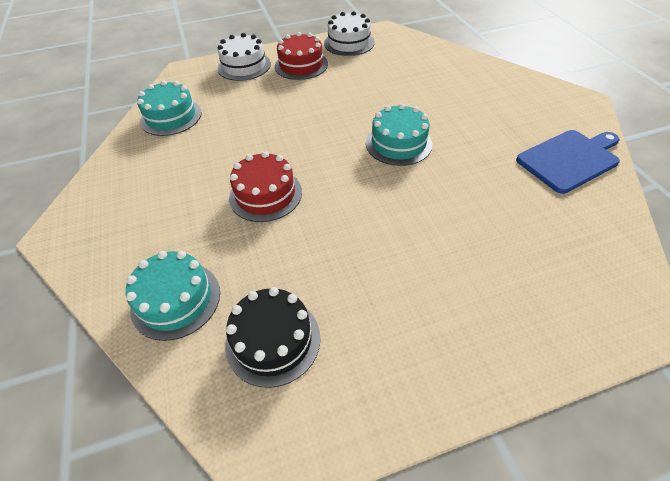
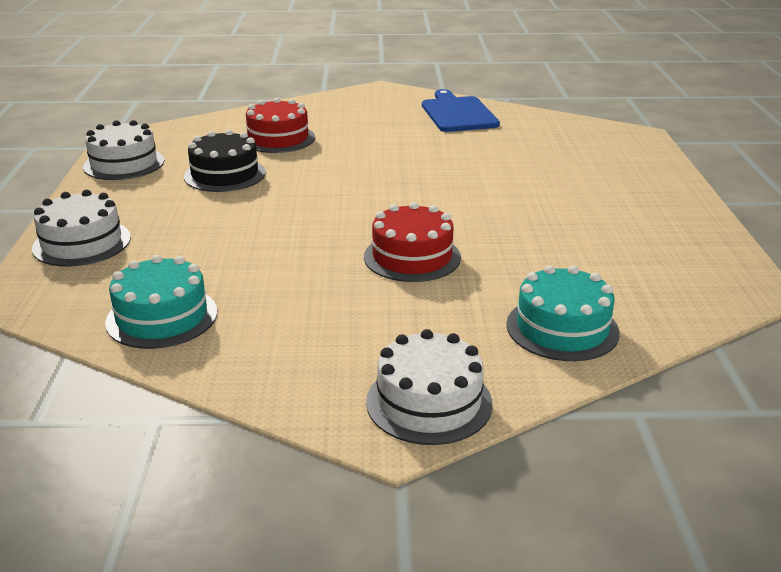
camera: 75 degrees left, 20 degrees down
(85, 243) = (429, 402): none -> white cake
(273, 340) = (630, 275): black cake -> black cake (225, 174)
(301, 65) = (139, 201): red cake -> red cake (278, 138)
(398, 143) = (376, 173): turquoise cake -> none

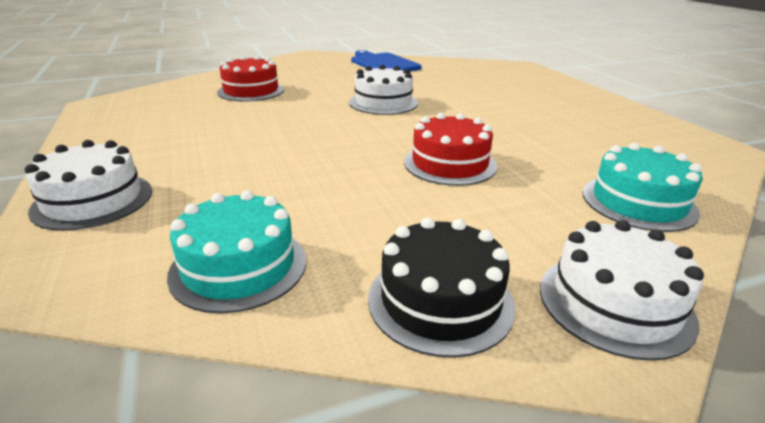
camera: 20 degrees left, 0 degrees up
(124, 164) = (109, 123): white cake -> white cake (383, 102)
(225, 174) = (220, 121): black cake -> black cake (440, 300)

